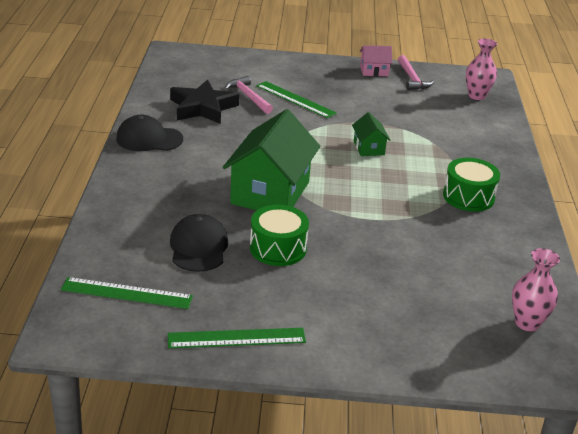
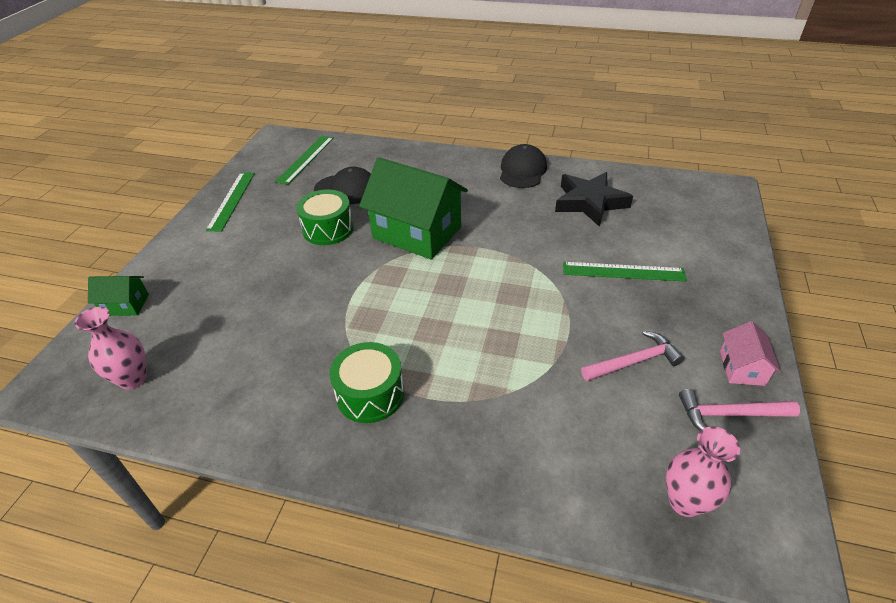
camera: 105 degrees right, 10 degrees up
(248, 96) = (623, 235): pink hammer -> pink hammer (635, 361)
(295, 99) = (623, 272): green ruler -> green ruler turned 45 degrees clockwise
(369, 148) = (500, 319): green house -> green house (125, 305)

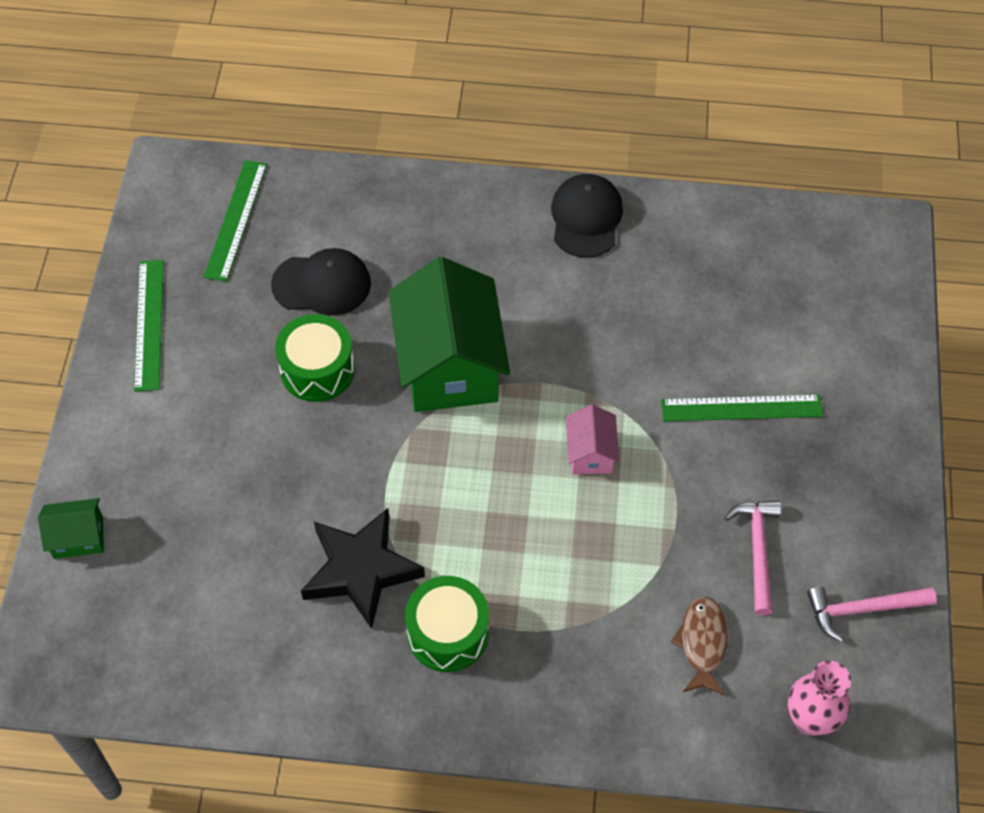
camera: 10 degrees left, 15 degrees up
(133, 379) = (144, 648): pink vase -> none
(417, 233) = (449, 364): green house -> green house turned 60 degrees clockwise
(584, 425) = (702, 643): none -> brown fish
(590, 202) = (691, 279): black star -> black star (361, 570)
(635, 361) = (757, 550): pink hammer -> pink hammer turned 60 degrees counterclockwise
(742, 368) = (881, 544): pink house -> pink house (590, 453)

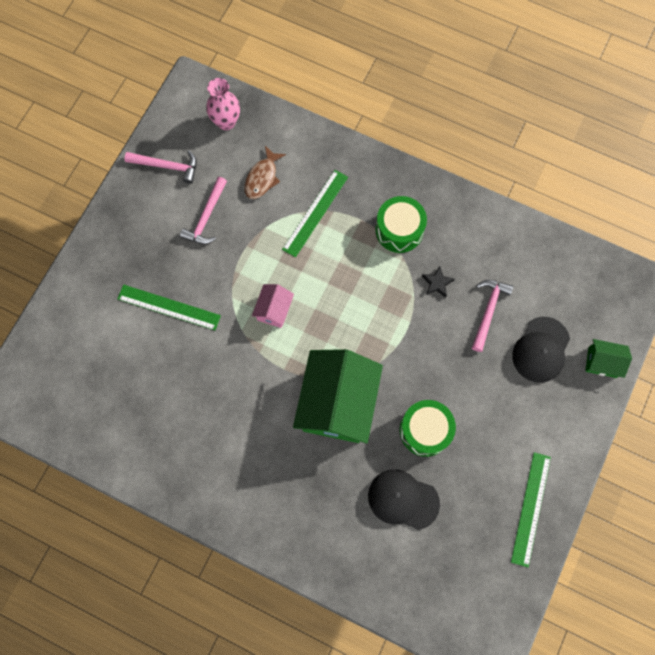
camera: 160 degrees left, 15 degrees up
(236, 219) = (449, 581): green ruler -> green ruler (315, 213)
(269, 555) = (488, 311): none -> pink hammer
(361, 570) = (437, 283): black star -> black star, size x0.43
(586, 218) = (199, 489): black cap -> black cap (541, 350)

